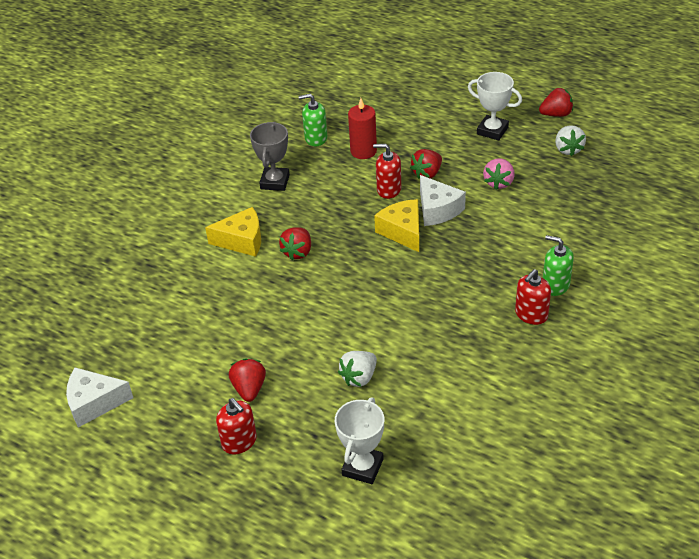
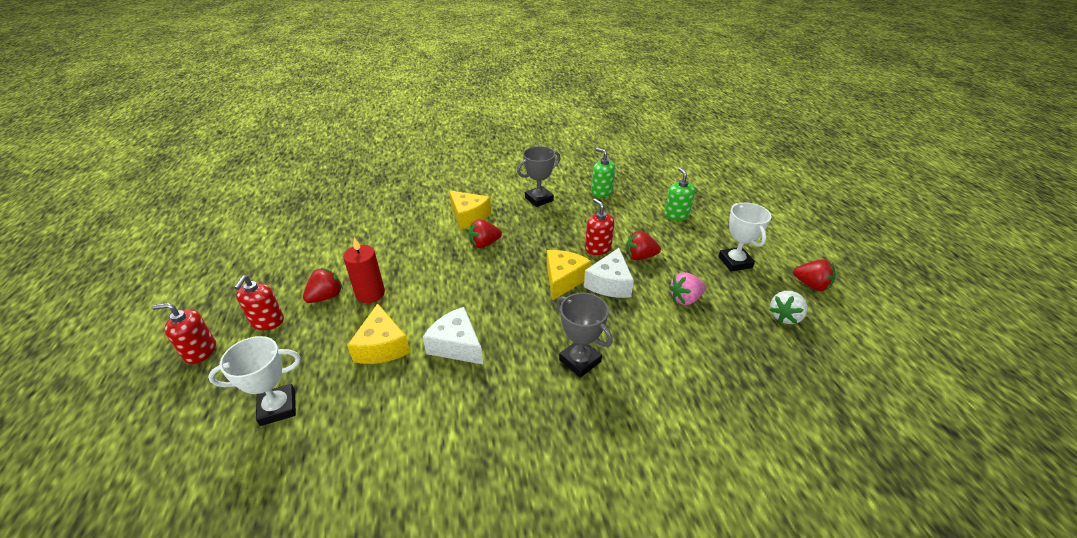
camera: 45 degrees right, 5 degrees down
(94, 403) = (266, 240): white cheese -> white cheese (456, 345)
(359, 377) = (382, 346): white strawberry -> yellow cheese
(363, 151) = (619, 216): red candle -> red candle (370, 294)
(496, 274) = (580, 360): none -> grey trophy
(531, 314) = (557, 415): red soap dispenser -> red soap dispenser (200, 351)
(555, 285) = (613, 410): green soap dispenser -> green soap dispenser (676, 215)

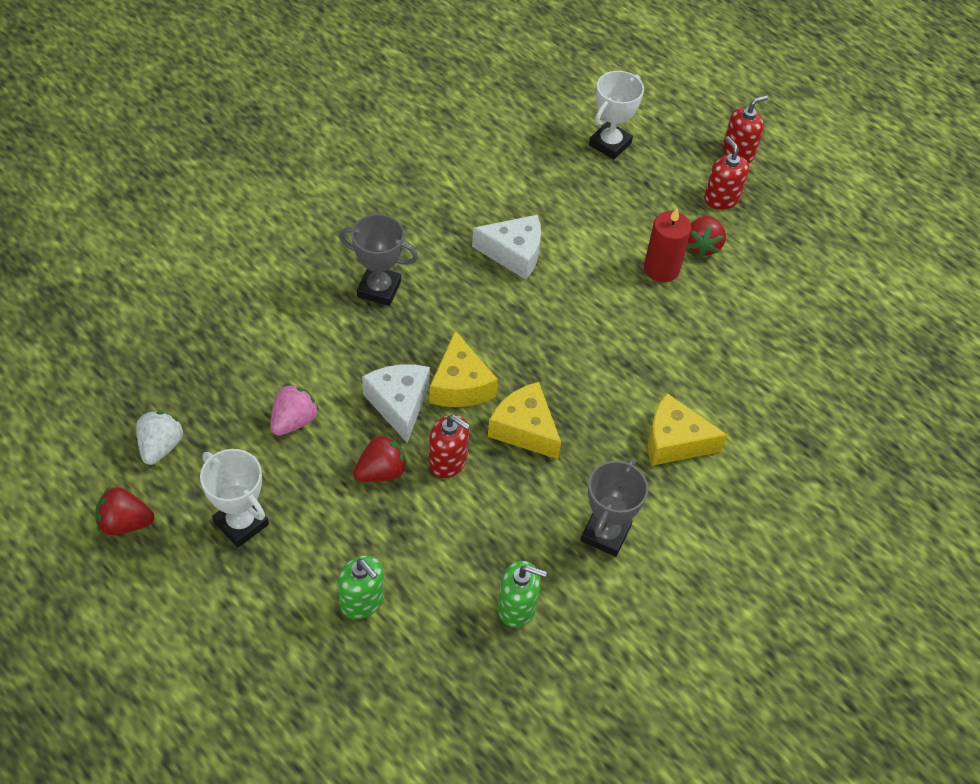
camera: 145 degrees right, 15 degrees up
(382, 346) = (584, 223): yellow cheese -> yellow cheese (524, 429)
(484, 244) = (605, 398): red strawberry -> none

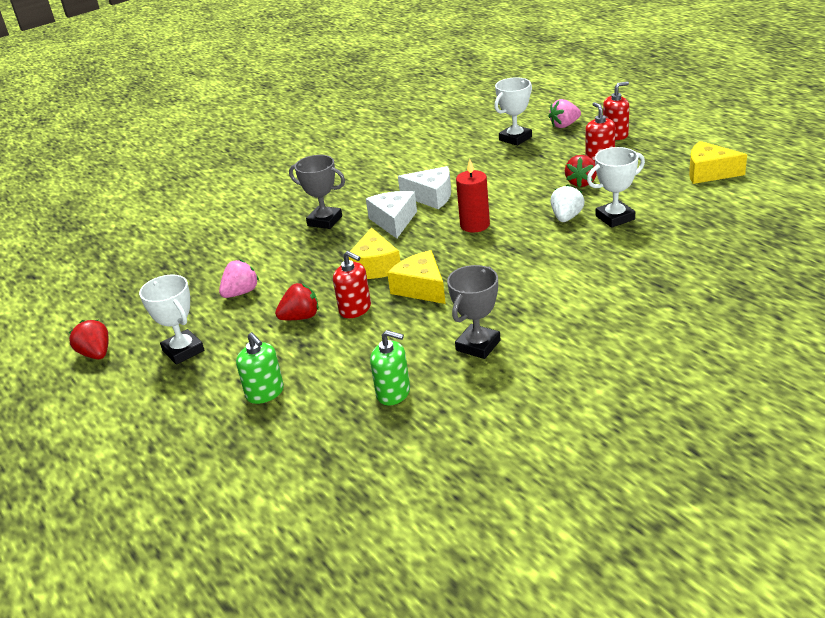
camera: 15 degrees right, 20 degrees down
(125, 523) = (96, 354): red strawberry -> red strawberry turned 45 degrees clockwise
(161, 446) = (137, 311): white strawberry -> white strawberry (566, 217)
(399, 404) = (324, 279): white cheese -> white cheese (394, 221)
(661, 269) = (547, 196): red candle -> red candle (475, 225)
(671, 124) = (564, 125): none -> pink strawberry
(674, 441) = (545, 289): yellow cheese -> yellow cheese (709, 173)
(747, 318) = (615, 218): none -> white trophy

